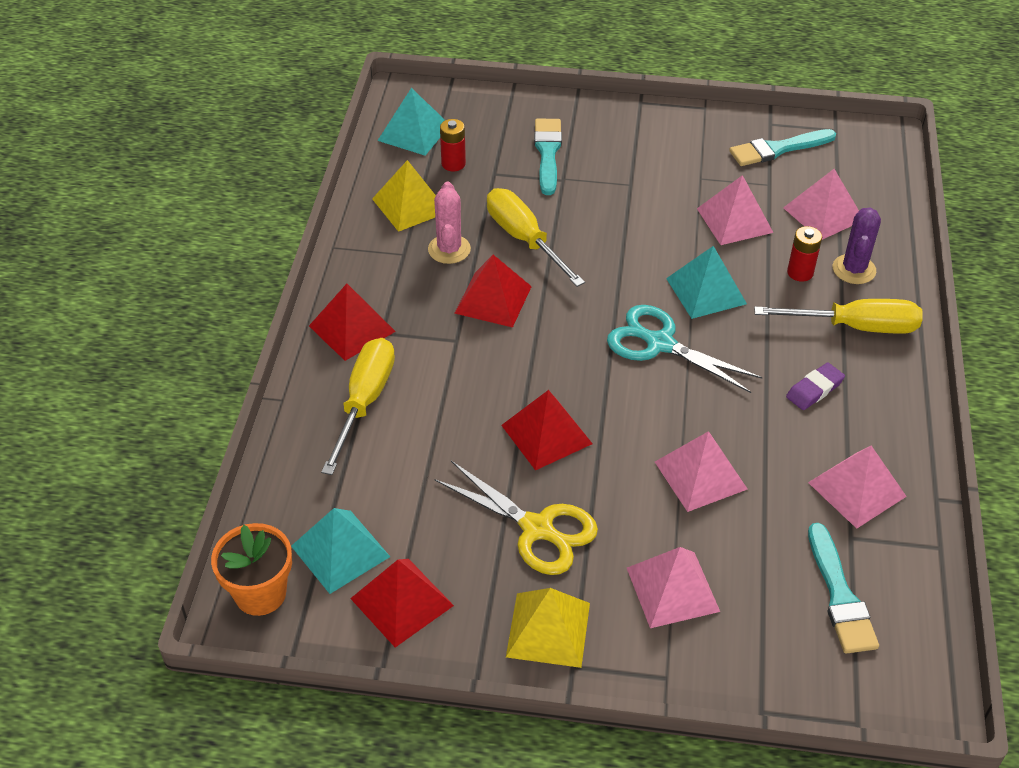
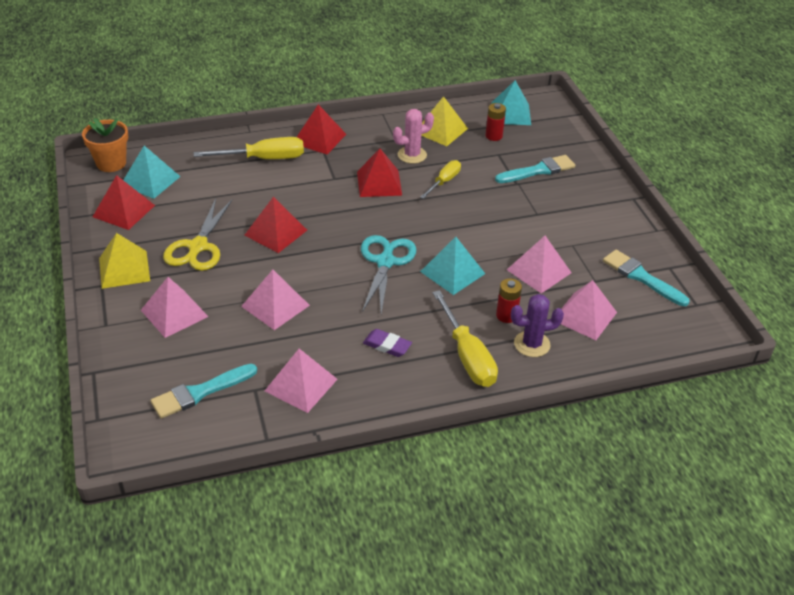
camera: 65 degrees right, 5 degrees down
(524, 239) = (444, 181): yellow screwdriver -> yellow screwdriver, size x0.62

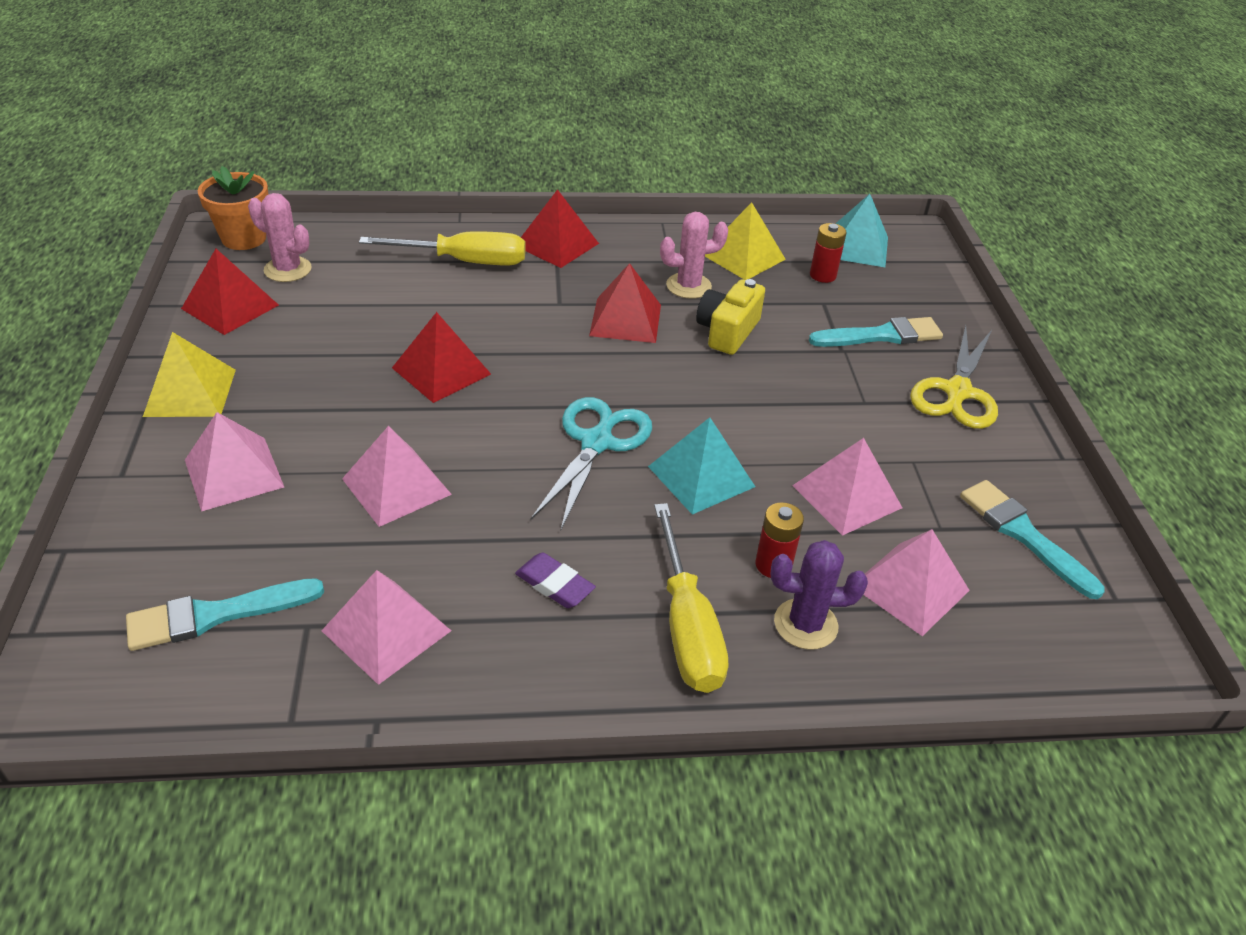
camera: 10 degrees right, 0 degrees up
(150, 180) = (287, 269): turquoise pyramid -> pink cactus
(197, 247) = (314, 375): yellow scissors -> yellow scissors (957, 392)
(444, 181) = (727, 331): yellow screwdriver -> yellow camera

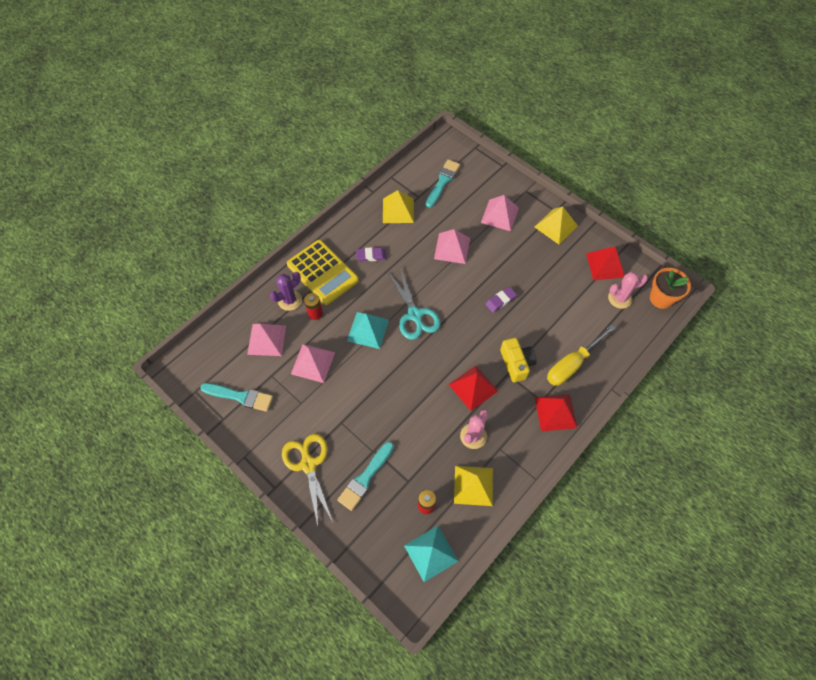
camera: 140 degrees right, 20 degrees up
(386, 630) = (398, 210): pink pyramid -> yellow pyramid
(441, 371) = (500, 301): red pyramid -> purple eraser
(687, 627) = (322, 272): yellow screwdriver -> yellow calculator
(727, 331) = (429, 418): yellow camera -> yellow camera (516, 363)

